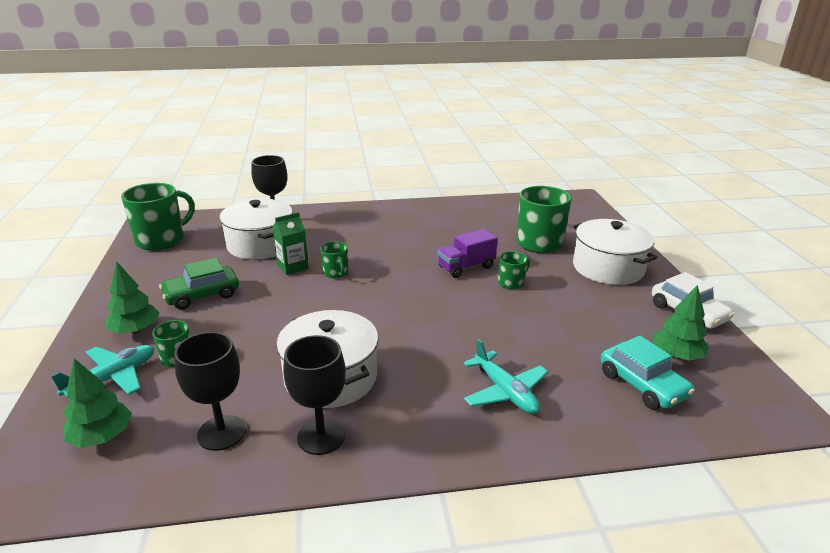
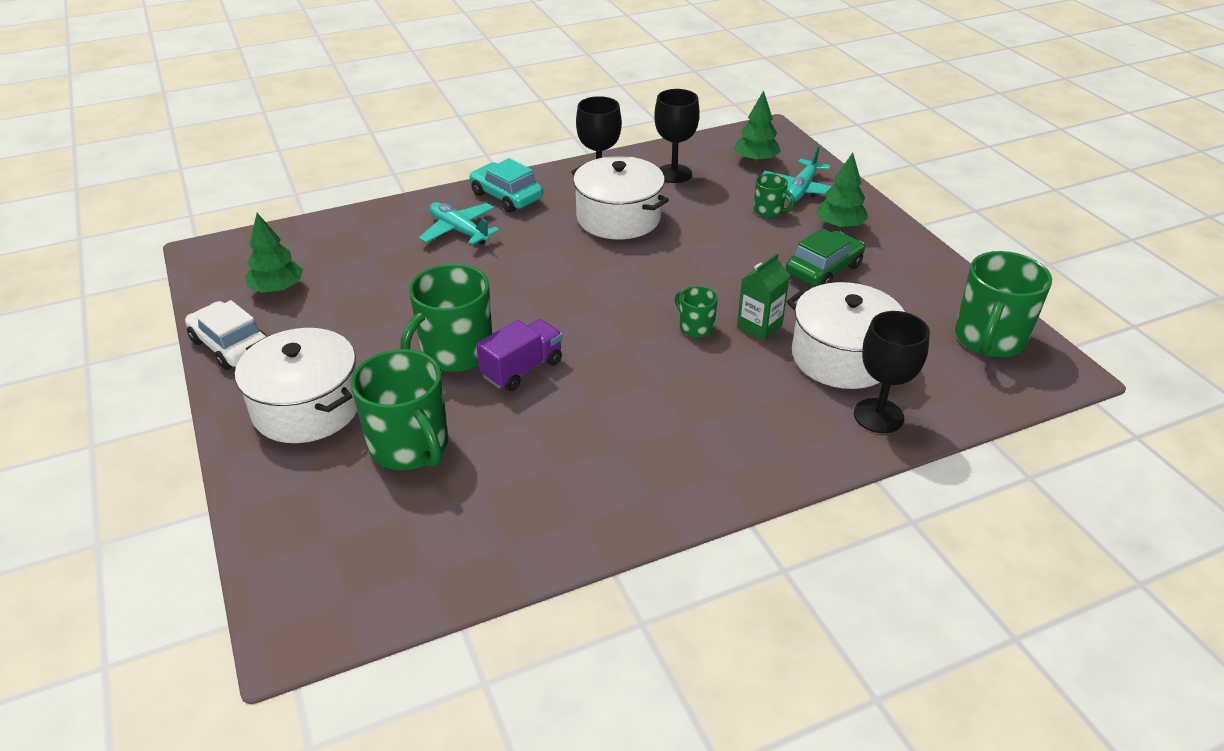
camera: 165 degrees right, 10 degrees up
(511, 283) = (455, 353): green mug -> green mug, size x2.00
(642, 385) = (328, 255): turquoise car -> turquoise car (506, 196)

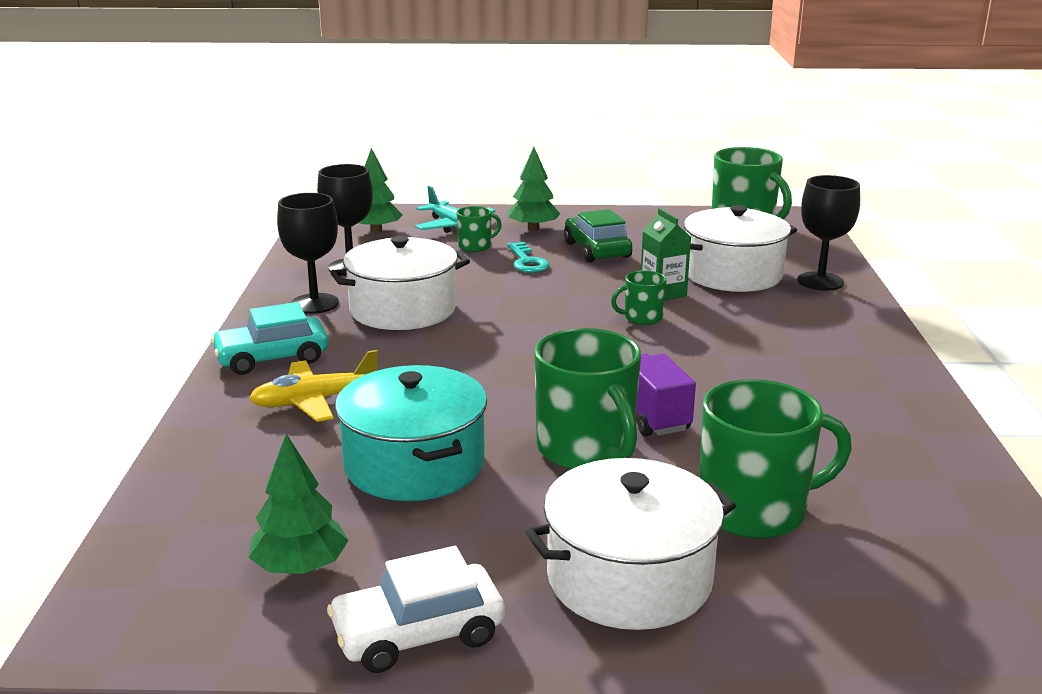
camera: 65 degrees left, 15 degrees down
(401, 291) = (414, 464): none -> turquoise pot
(459, 231) = (315, 401): turquoise plane -> yellow plane
(761, 243) = (527, 261): none -> turquoise key

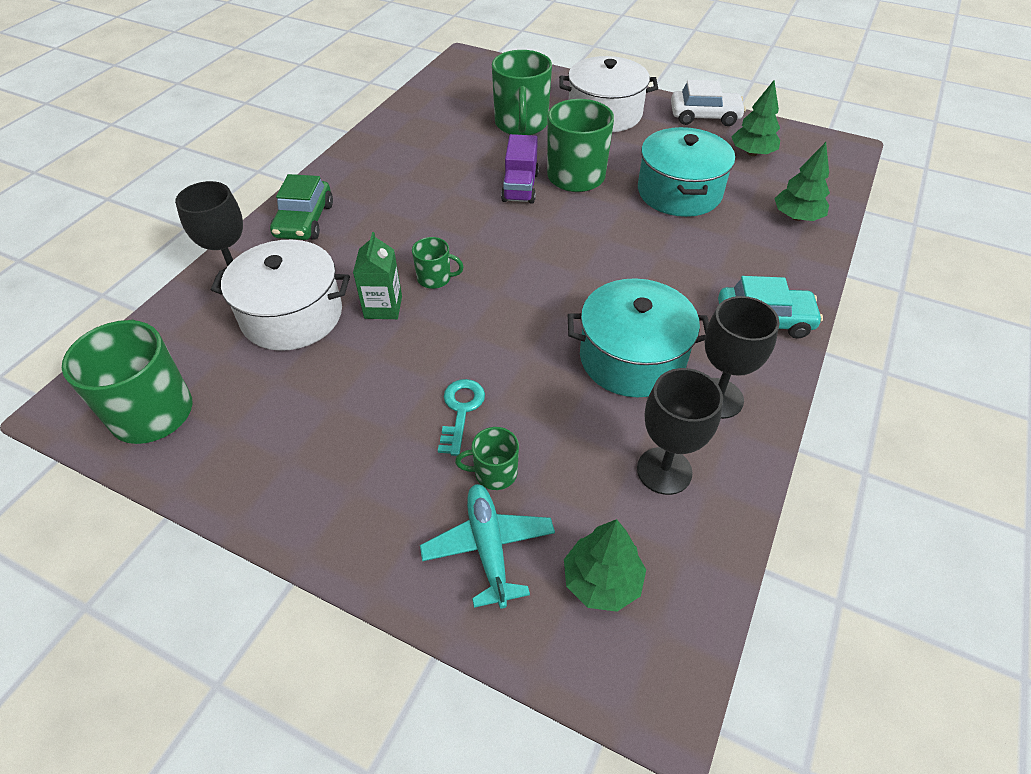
camera: 155 degrees left, 25 degrees up
(315, 401) = (733, 259): yellow plane -> none
(403, 309) = (632, 358): white pot -> turquoise pot
(533, 228) = (393, 500): green tree -> green tree (797, 217)
(596, 250) = (368, 410): green car -> green car (304, 221)
(755, 510) = (521, 124): green mug -> green mug turned 105 degrees counterclockwise

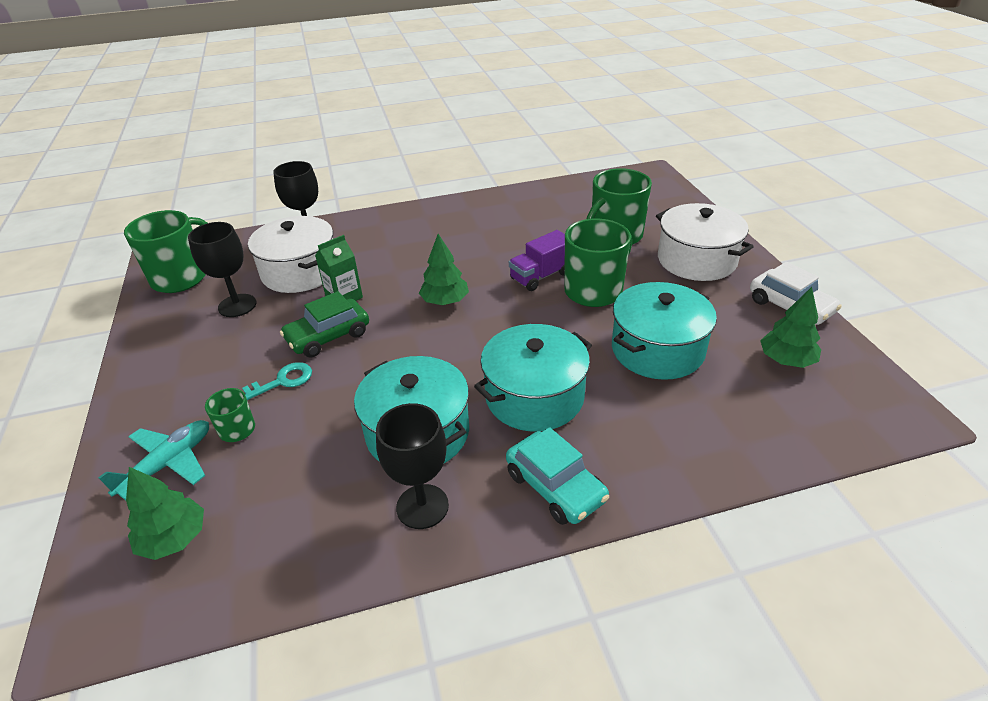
camera: 50 degrees right, 10 degrees down
(304, 221) = (388, 225): green car -> green car (328, 336)
(435, 278) = (395, 299): green mug -> none
(661, 275) = (534, 396): none -> turquoise pot
(664, 471) = (310, 516): black goblet -> black goblet (237, 305)
(797, 217) = (735, 436): green tree -> green tree (445, 301)

